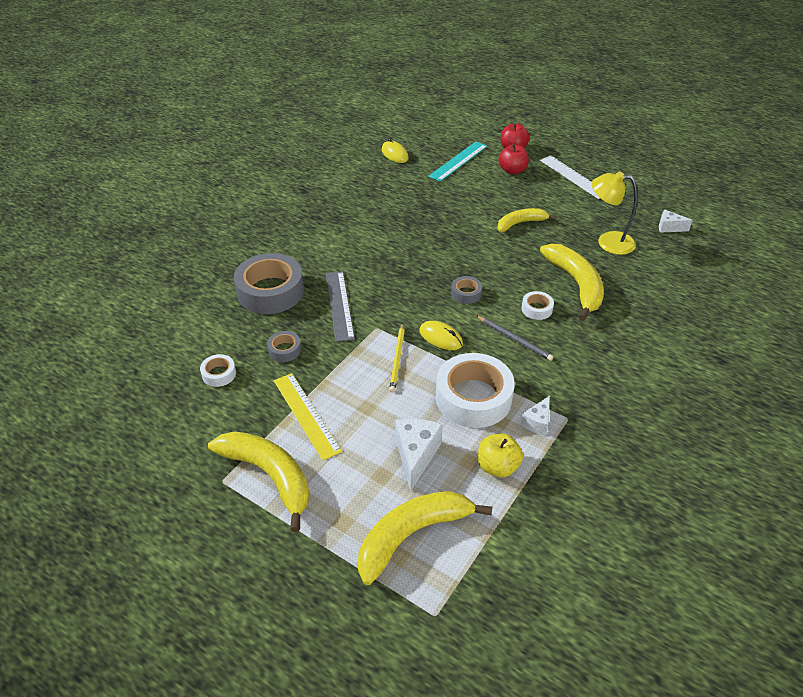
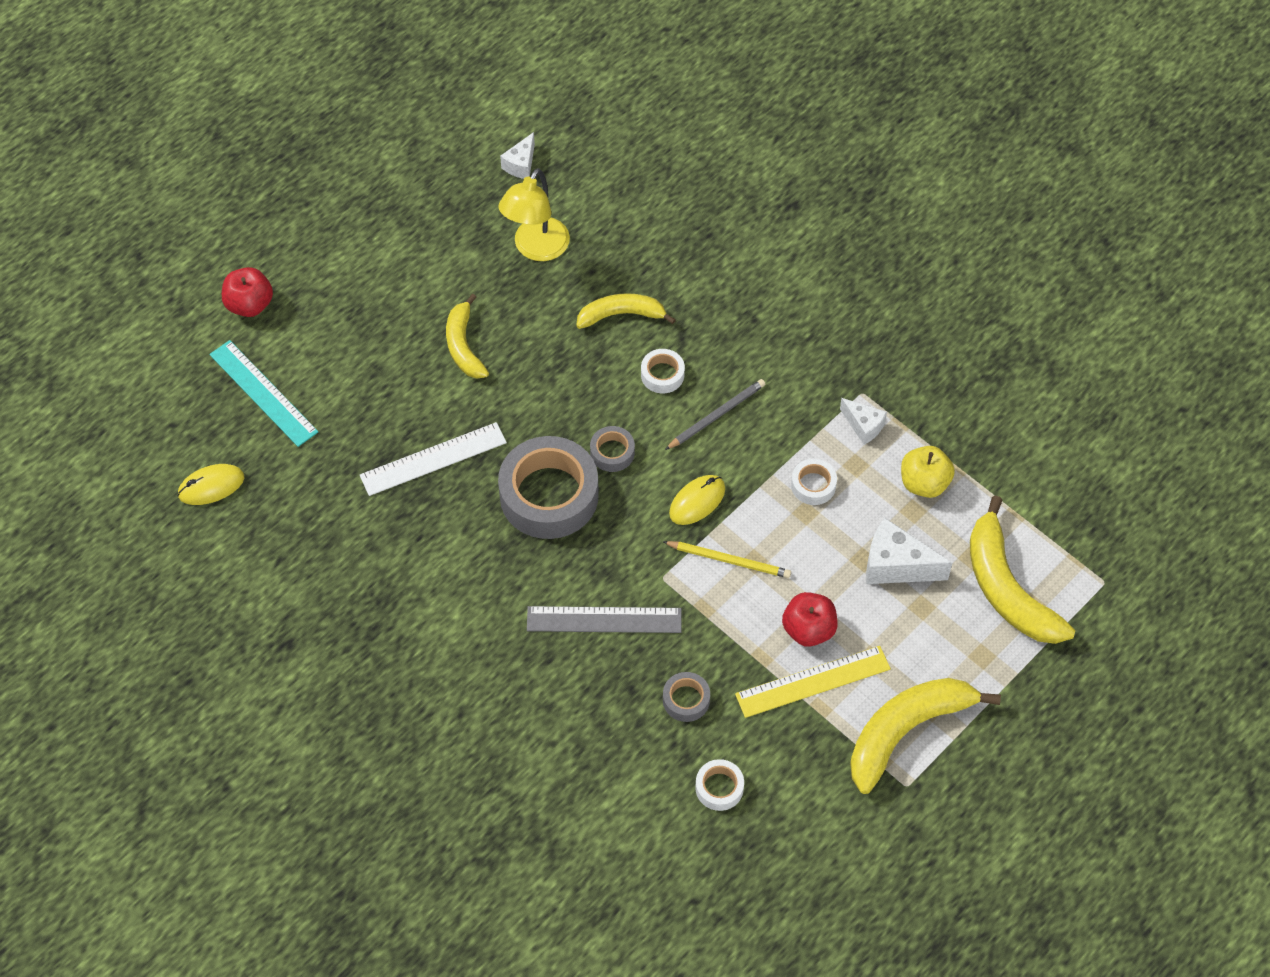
camera: 80 degrees left, 15 degrees up
(270, 291) = (552, 712): grey tape -> grey tape (549, 495)
(473, 398) = (813, 485): white tape -> white tape, size x0.46
(512, 170) = (316, 321): red apple -> red apple (808, 629)
(573, 177) = (358, 243): white ruler -> white ruler (433, 459)
(576, 284) = (621, 315): yellow banana -> yellow banana, size x0.62

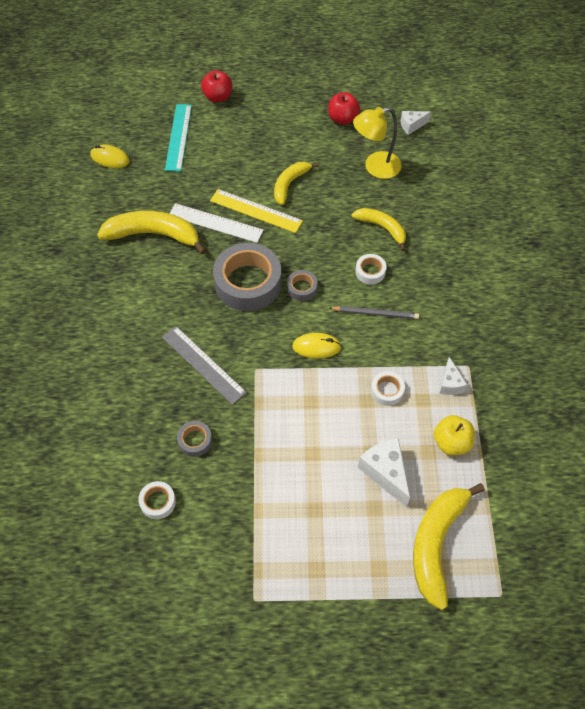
camera: 45 degrees right, 0 degrees up
(729, 560) = (298, 390): yellow pencil -> none
(808, 629) = (298, 463): red apple -> red apple (342, 119)
(813, 681) = (269, 493): yellow ruler -> yellow ruler (256, 211)
(906, 731) = (288, 569): yellow banana -> yellow banana (153, 235)

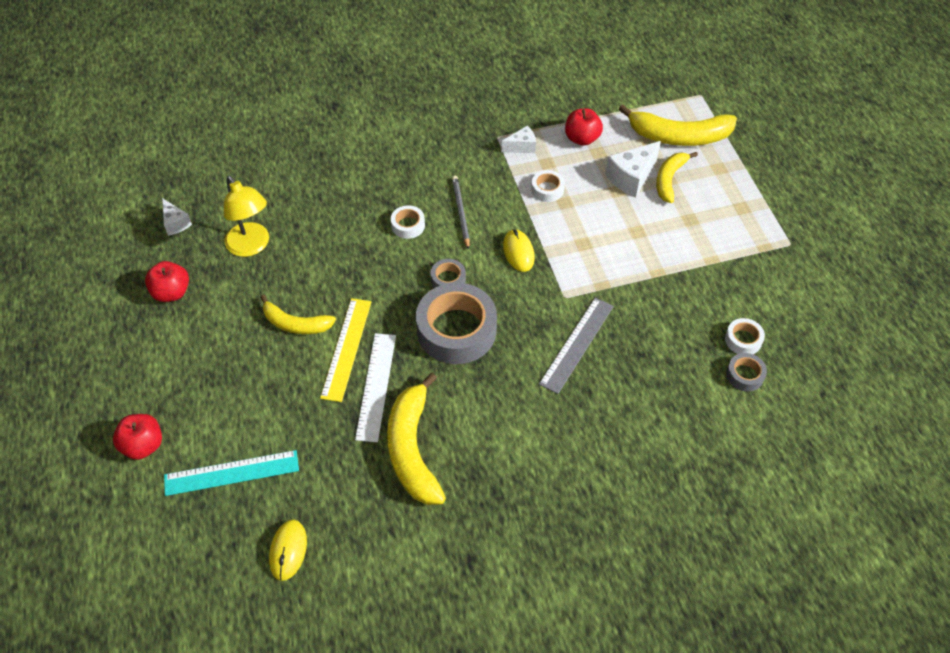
camera: 105 degrees left, 5 degrees down
(195, 441) = (666, 327): grey tape -> grey tape (745, 375)
(382, 228) = (344, 225): yellow banana -> yellow banana (669, 180)
(451, 442) = (582, 138): yellow apple -> red apple

